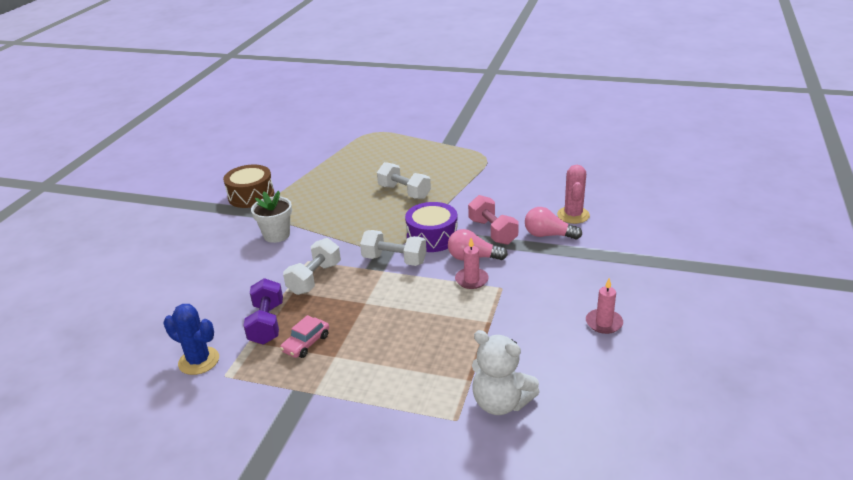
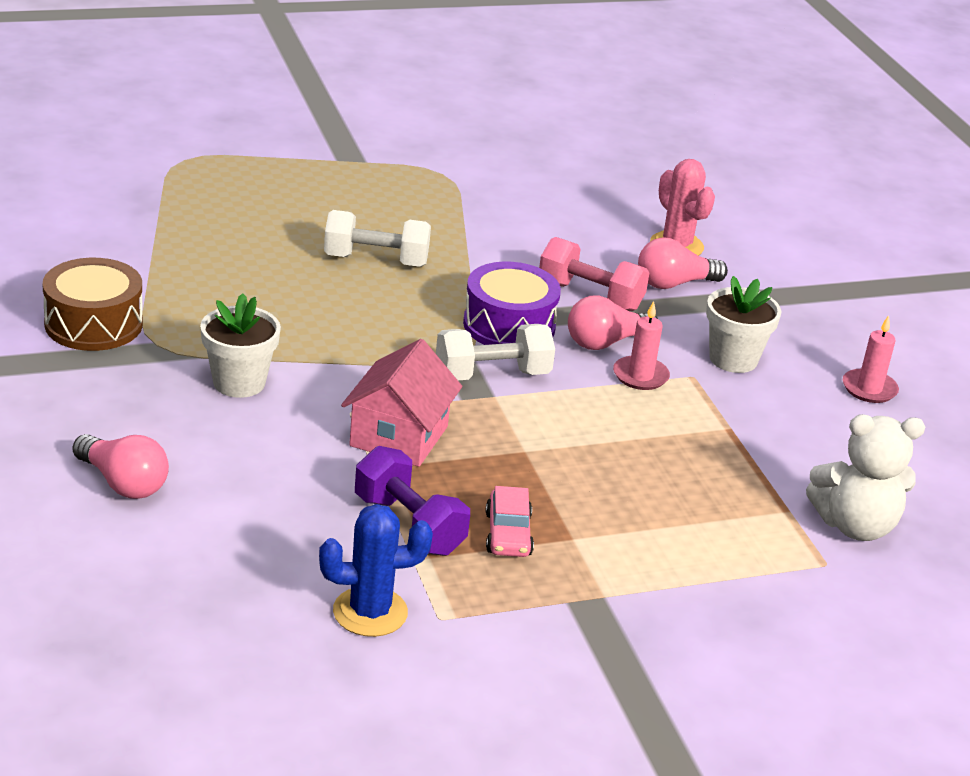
camera: 40 degrees left, 0 degrees up
(178, 267) = (123, 483): none -> pink light bulb
(314, 278) = (399, 436): white dumbbell -> pink house
(536, 284) = (733, 359): none -> white flower pot

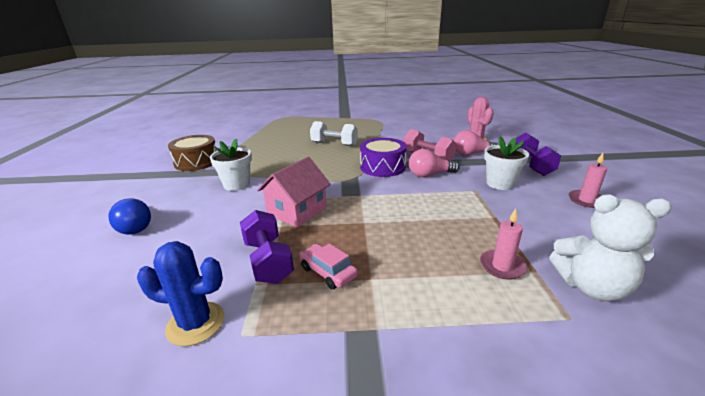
camera: 20 degrees right, 5 degrees down
(123, 483) = (134, 226): pink light bulb -> blue light bulb
(492, 375) = (364, 186): white dumbbell -> none
(508, 534) = (328, 272): pink car -> pink car turned 120 degrees clockwise
(640, 376) = (445, 189): pink candle -> pink candle (502, 266)
(786, 313) = (531, 165): none -> purple dumbbell

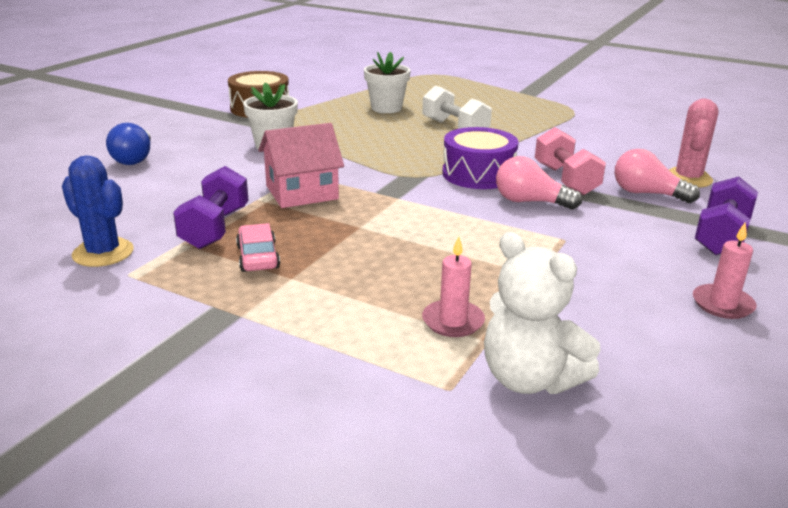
camera: 30 degrees right, 0 degrees up
(500, 183) = (619, 243): white flower pot -> white flower pot (386, 108)

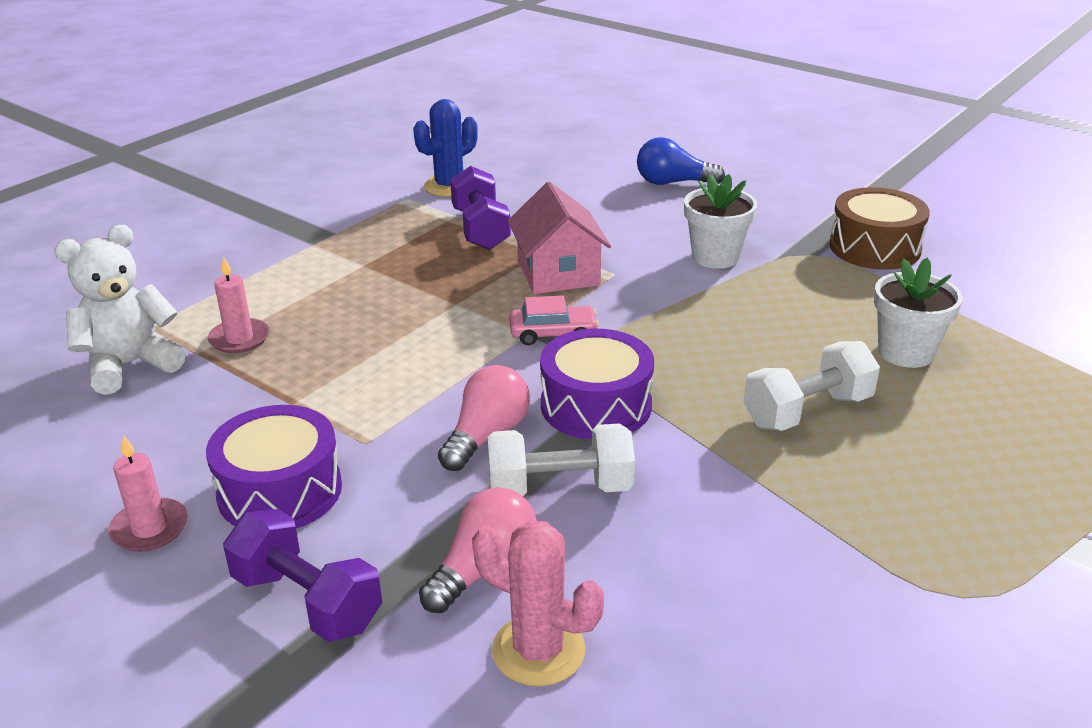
camera: 100 degrees right, 5 degrees up
(215, 228) = (480, 229): purple dumbbell -> purple dumbbell turned 60 degrees clockwise
(258, 257) = (410, 250): pink car -> pink car (553, 333)
(565, 180) = (560, 488): pink dumbbell -> white dumbbell
(640, 261) = (280, 491): none -> purple drum

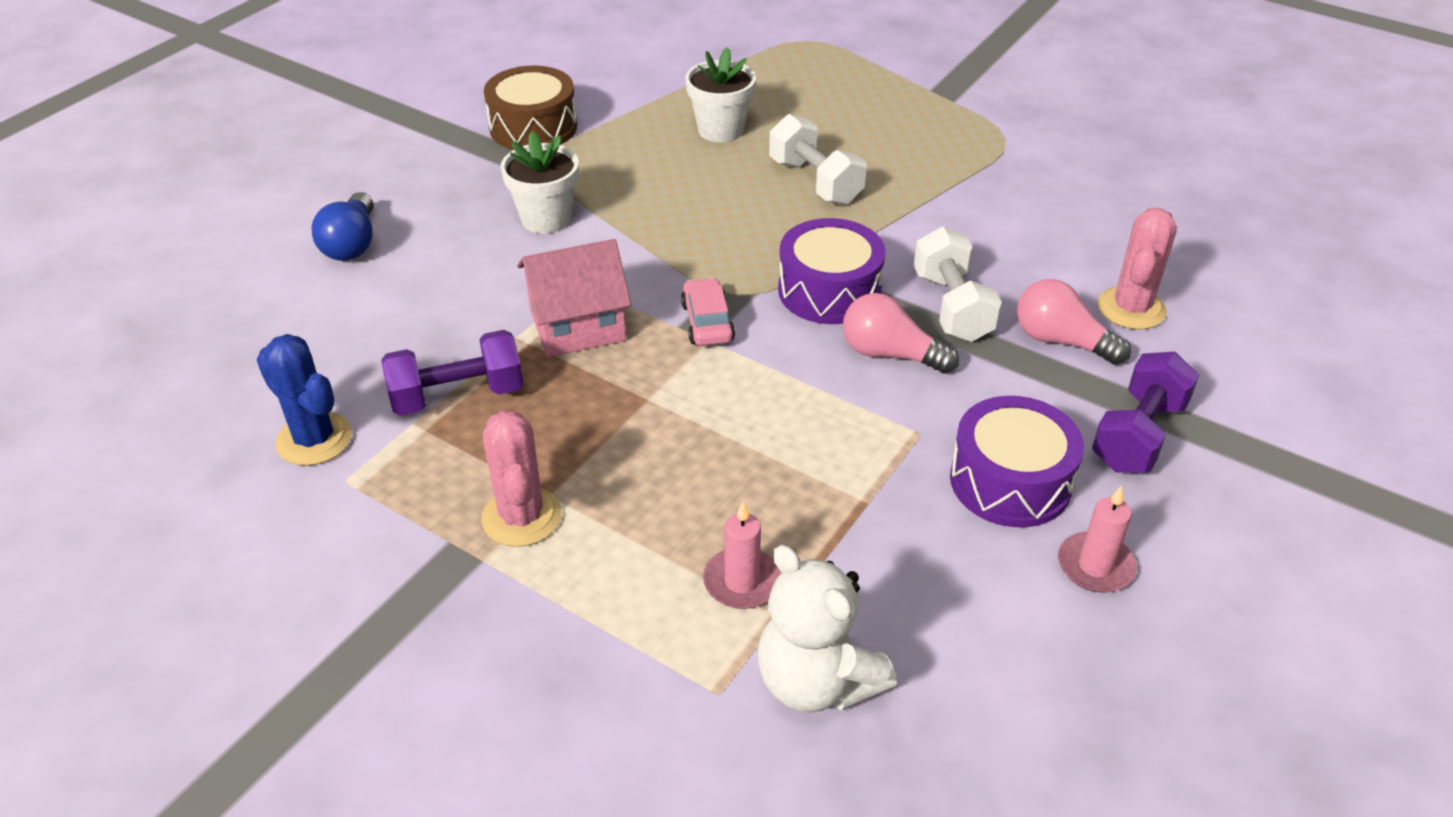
camera: 95 degrees left, 10 degrees up
(346, 256) = (522, 517): none -> pink cactus

